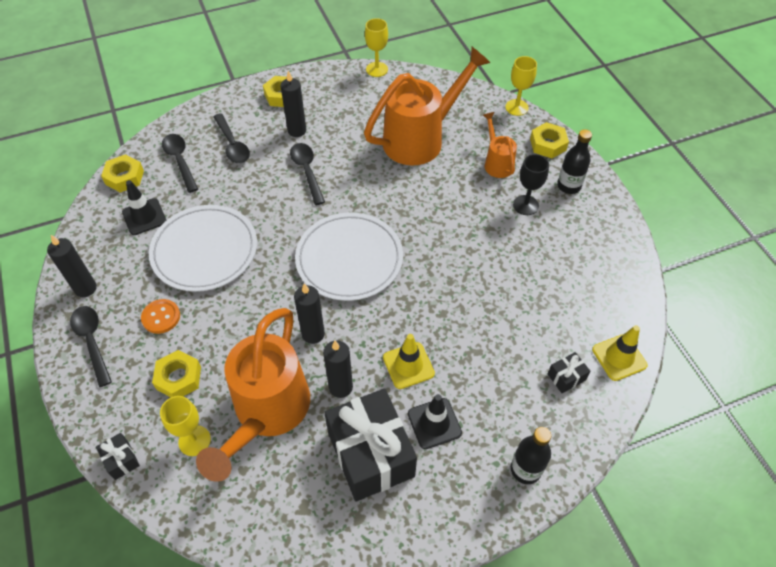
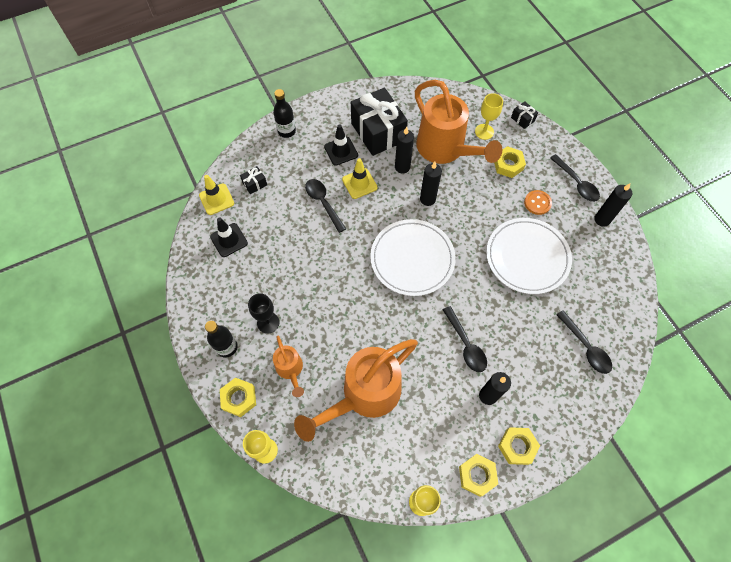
camera: 175 degrees right, 10 degrees up
(124, 177) = (626, 324): yellow nut -> yellow nut (477, 475)
(144, 217) = (589, 284): black traffic cone -> black traffic cone (229, 240)
(232, 145) = (544, 371): black spoon -> black spoon (323, 203)
(267, 412) = (445, 149): orange watering can -> orange watering can turned 135 degrees clockwise

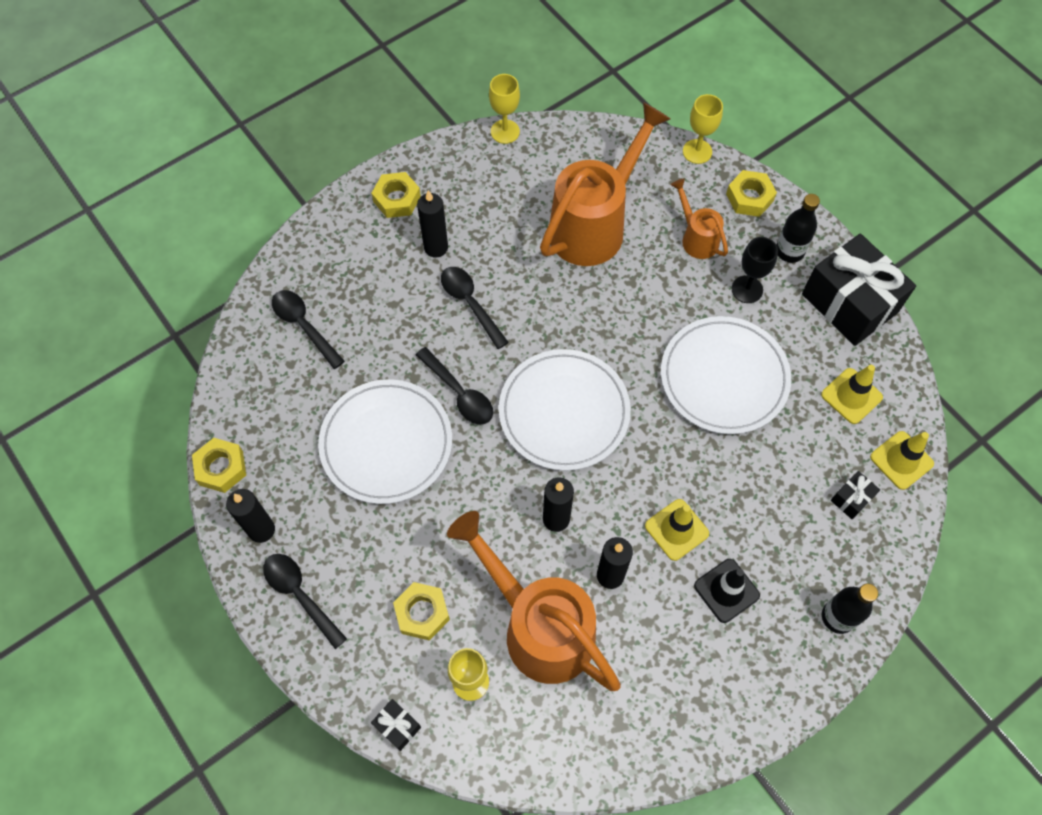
camera: 170 degrees right, 0 degrees up
(229, 240) = (851, 396): black traffic cone -> yellow traffic cone
(304, 264) = (724, 377): none -> white plate
(323, 203) = (727, 483): black spoon -> black spoon (459, 393)
(378, 132) = (670, 644): black gift -> black gift (849, 303)
(477, 475) = (443, 164): yellow nut -> yellow nut (221, 468)
(537, 203) = (369, 543): orange button -> none

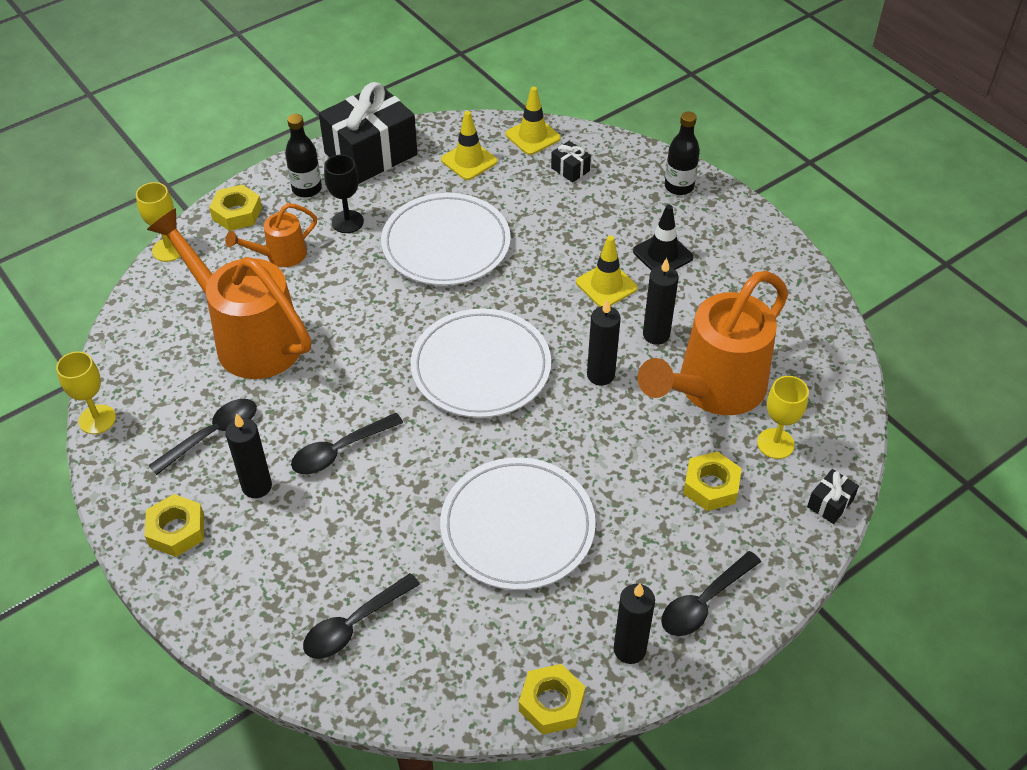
camera: 90 degrees left, 15 degrees down
(459, 393) = (456, 459): black spoon -> black spoon (213, 434)

